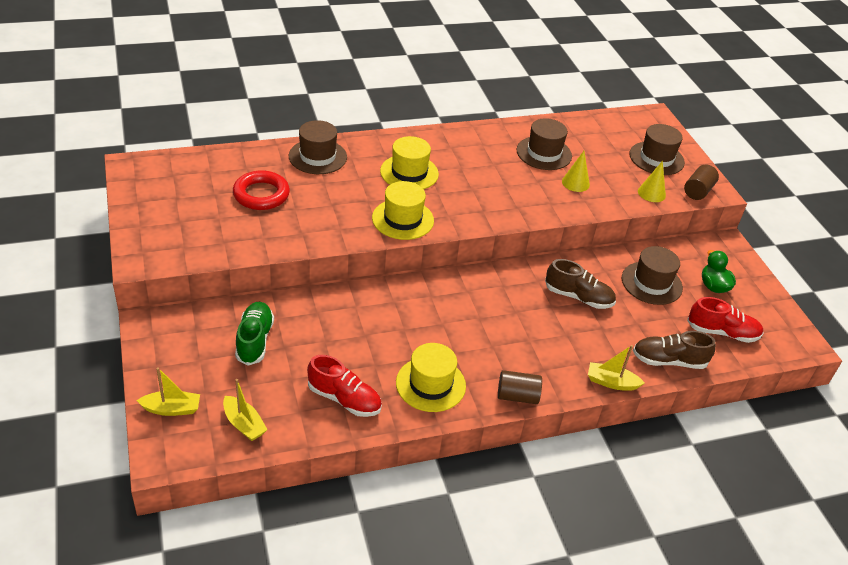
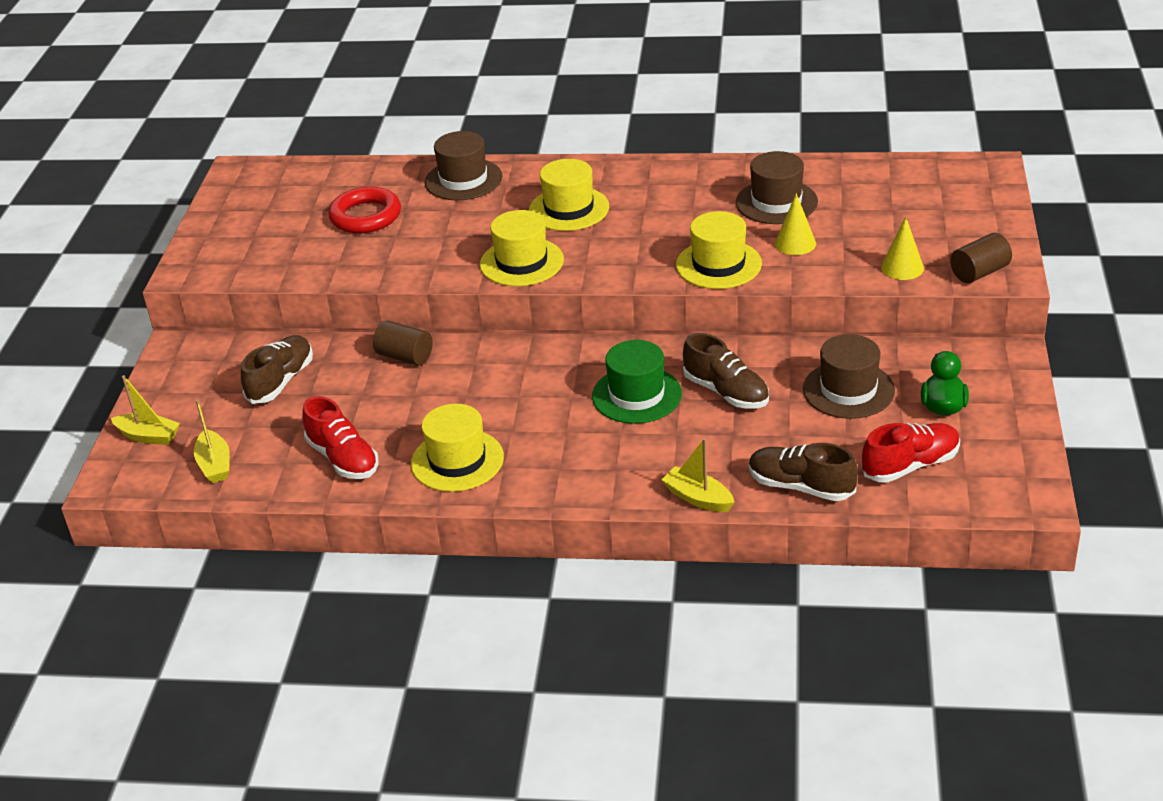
camera: 30 degrees right, 5 degrees down
(254, 340) = (281, 381): green shoe -> brown shoe
(517, 396) = (558, 492): brown cylinder -> brown cylinder (405, 356)
(522, 309) = (636, 395): none -> green hat
(537, 204) = (718, 264): none -> yellow hat
(656, 158) = (947, 224): brown hat -> none
(722, 332) = (910, 465): red shoe -> red shoe turned 60 degrees counterclockwise

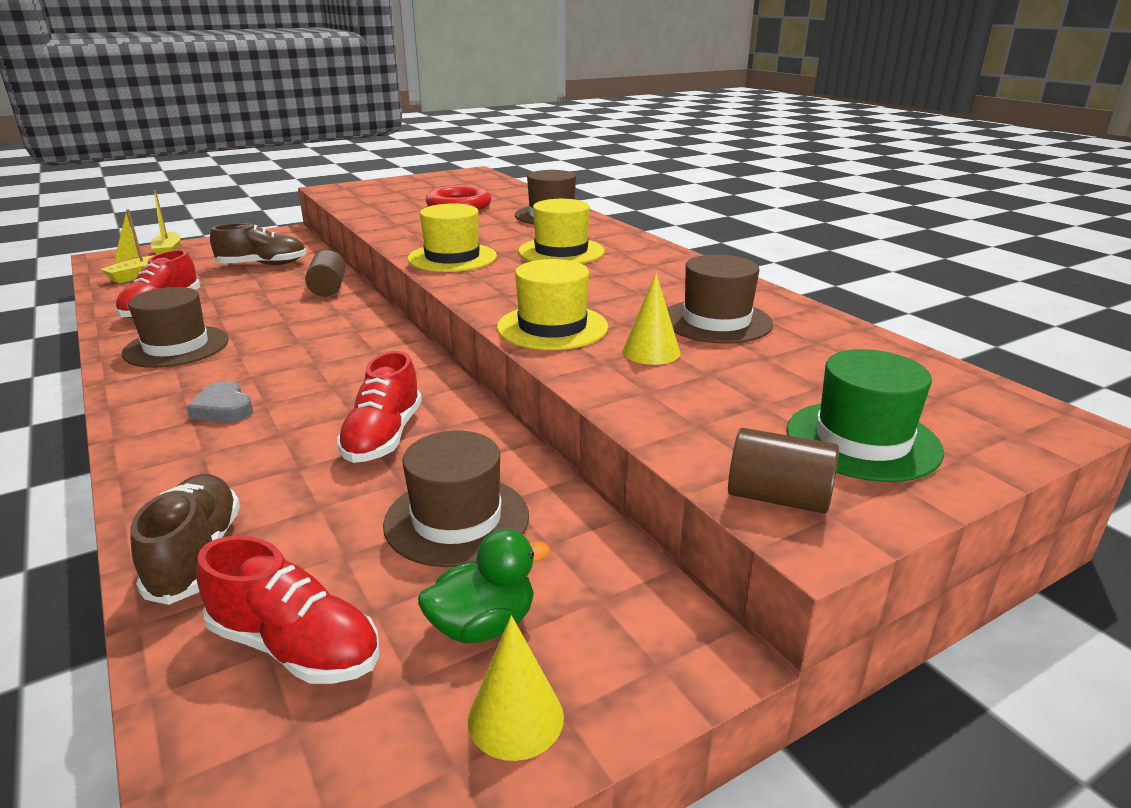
camera: 50 degrees right, 10 degrees down
(457, 460) = (176, 347): yellow hat -> brown hat
(612, 452) = (223, 409): none -> grey heart
(636, 395) = (340, 391): green hat -> green hat (862, 440)
(698, 498) = (145, 486): yellow boat -> none
(726, 392) = (383, 437): brown shoe -> red shoe
(902, 268) = (697, 431): yellow cone -> yellow cone (515, 718)

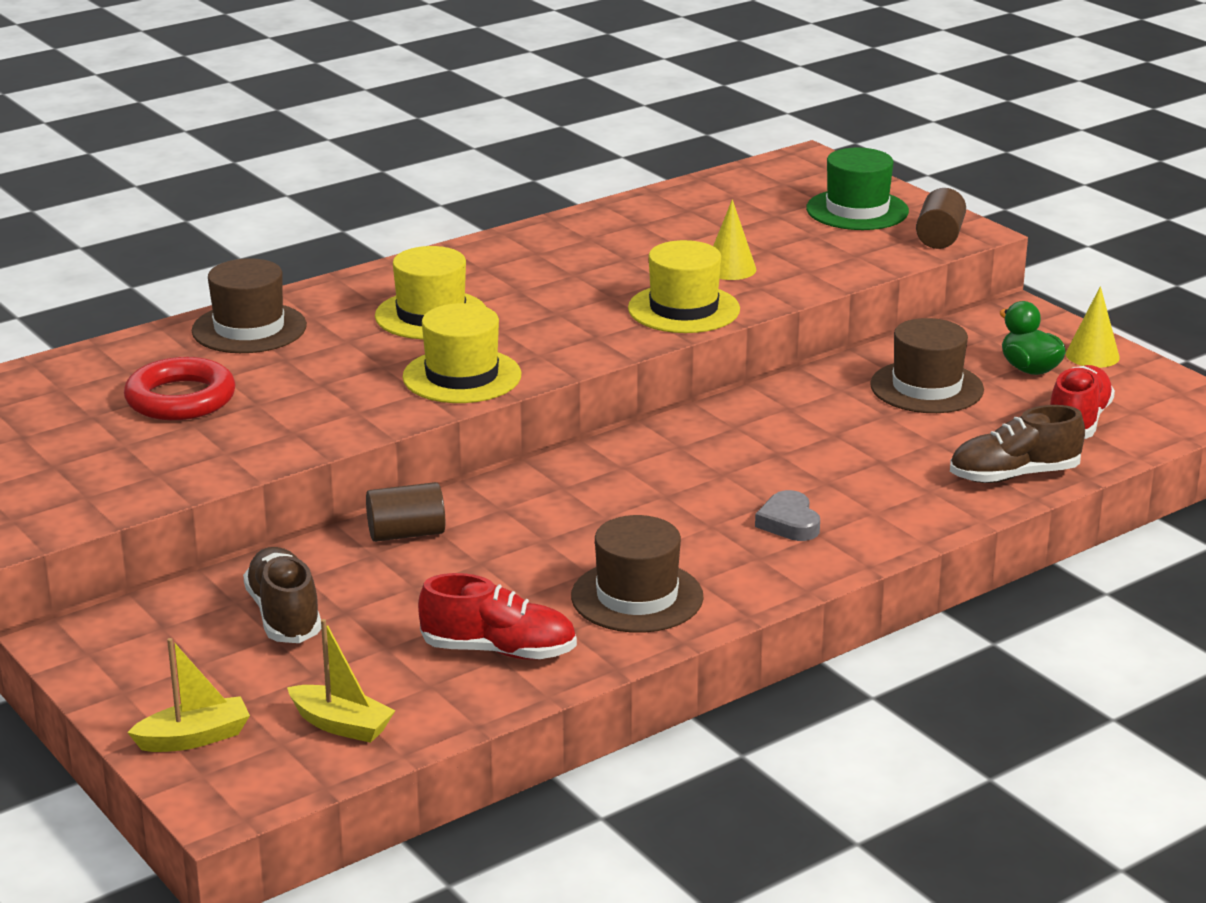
camera: 95 degrees left, 0 degrees up
(223, 409) = (789, 522): grey heart -> grey heart turned 120 degrees clockwise
(383, 437) = (816, 432): red shoe -> none
(716, 321) = (651, 243): brown hat -> none

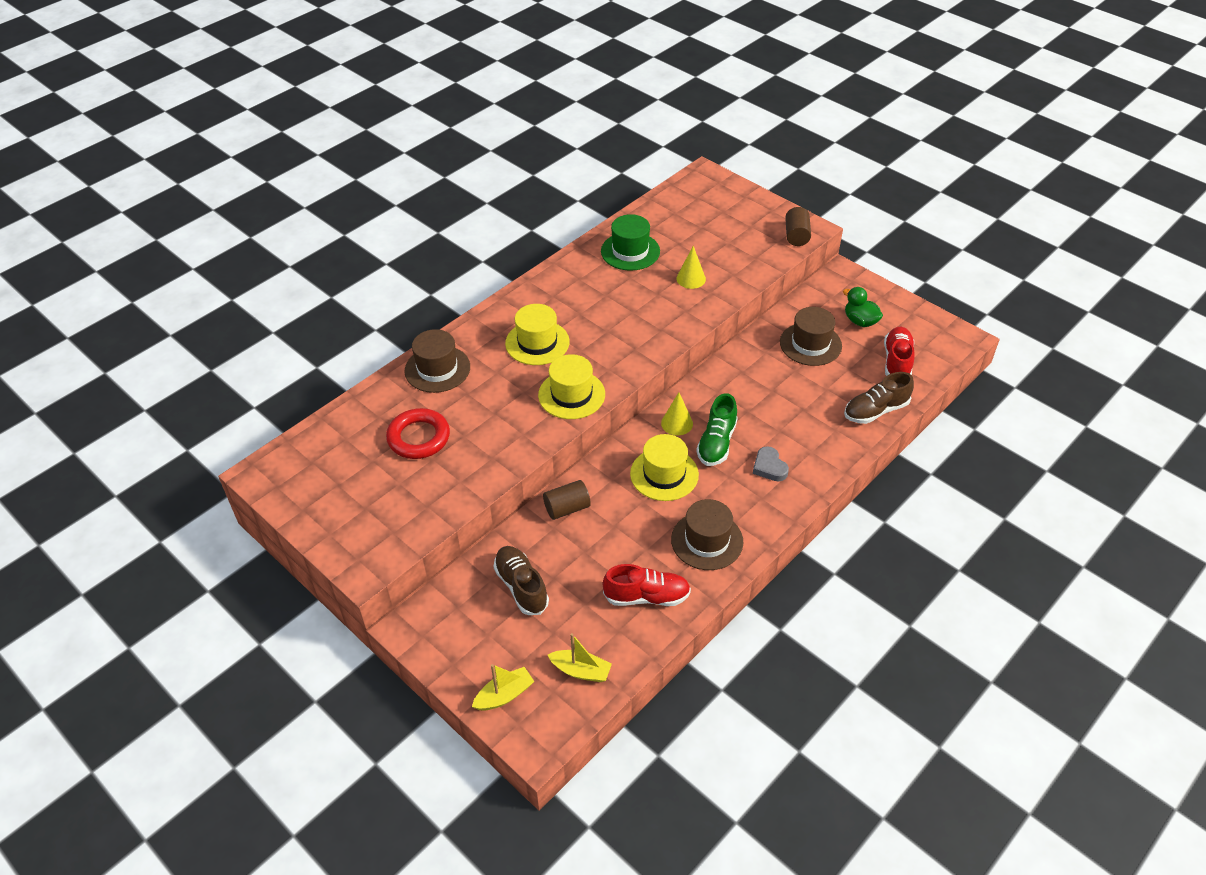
camera: 10 degrees left, 20 degrees up
(684, 309) = (676, 318): yellow hat -> yellow hat (664, 474)
(706, 485) = (716, 443): none -> green shoe
(857, 210) = (745, 217): green hat -> green hat (630, 251)
(1092, 355) = (889, 305): yellow cone -> yellow cone (677, 423)

